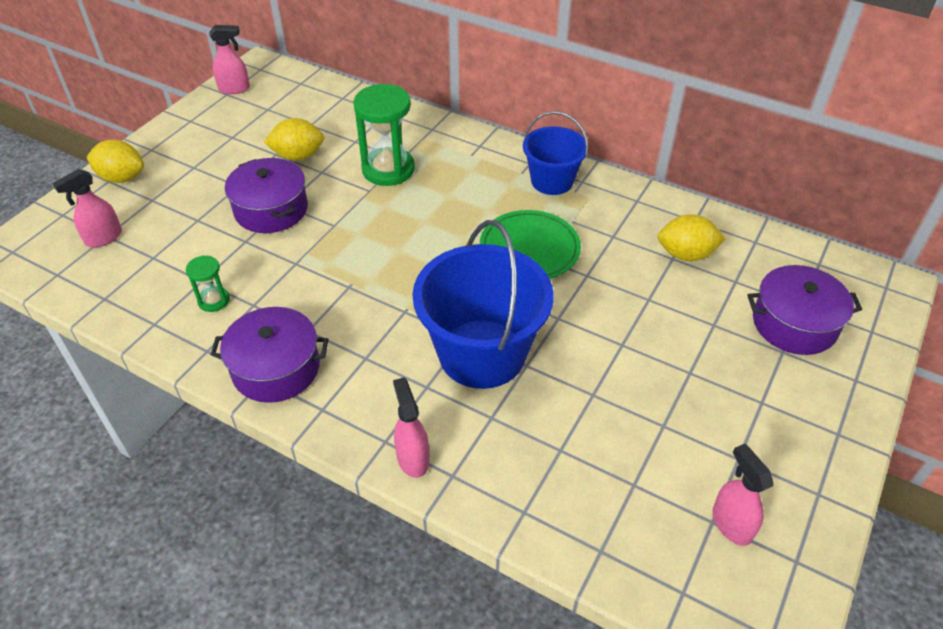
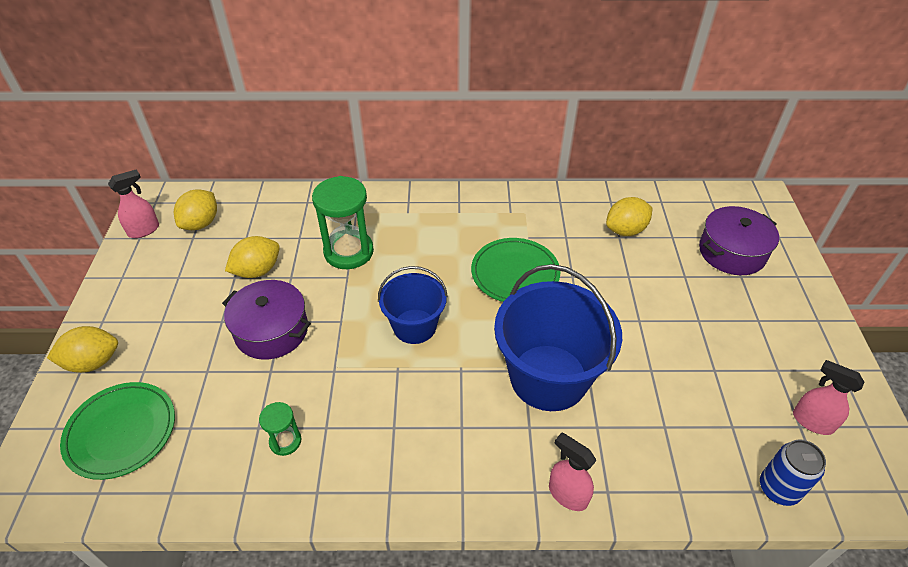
camera: 30 degrees left, 0 degrees up
(103, 238) = (121, 432): pink spray bottle -> green plate
(276, 368) = (393, 476): purple pot -> none
(283, 99) = (201, 223): none -> yellow lemon
(552, 181) = (487, 210): blue bucket -> blue bucket (414, 326)
(631, 563) = (778, 489): none -> blue can

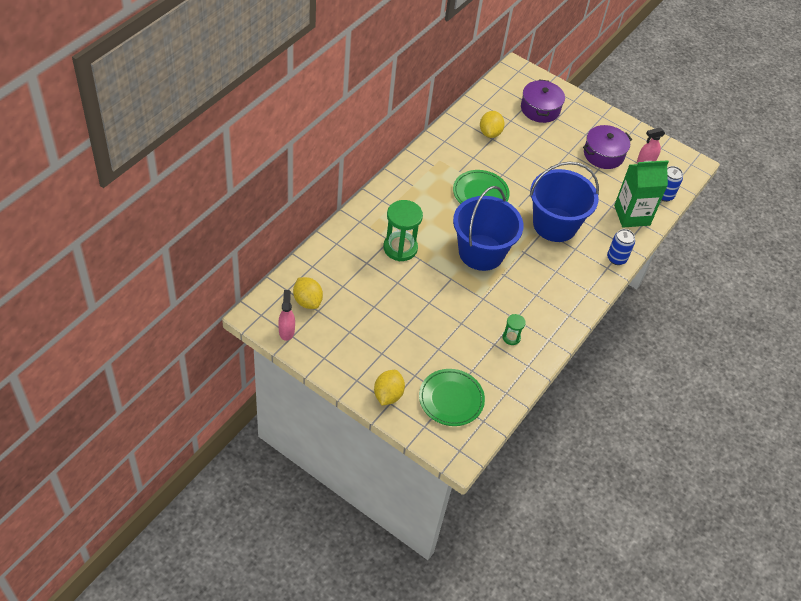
camera: 60 degrees left, 5 degrees up
(257, 271) = (378, 294): yellow lemon -> none
(271, 331) = (432, 309): purple pot -> purple pot (603, 154)
(414, 326) = (481, 252): blue bucket -> blue bucket, size x1.69
(567, 494) = (616, 258): pink spray bottle -> blue can
(680, 465) = (632, 215): none -> green carton

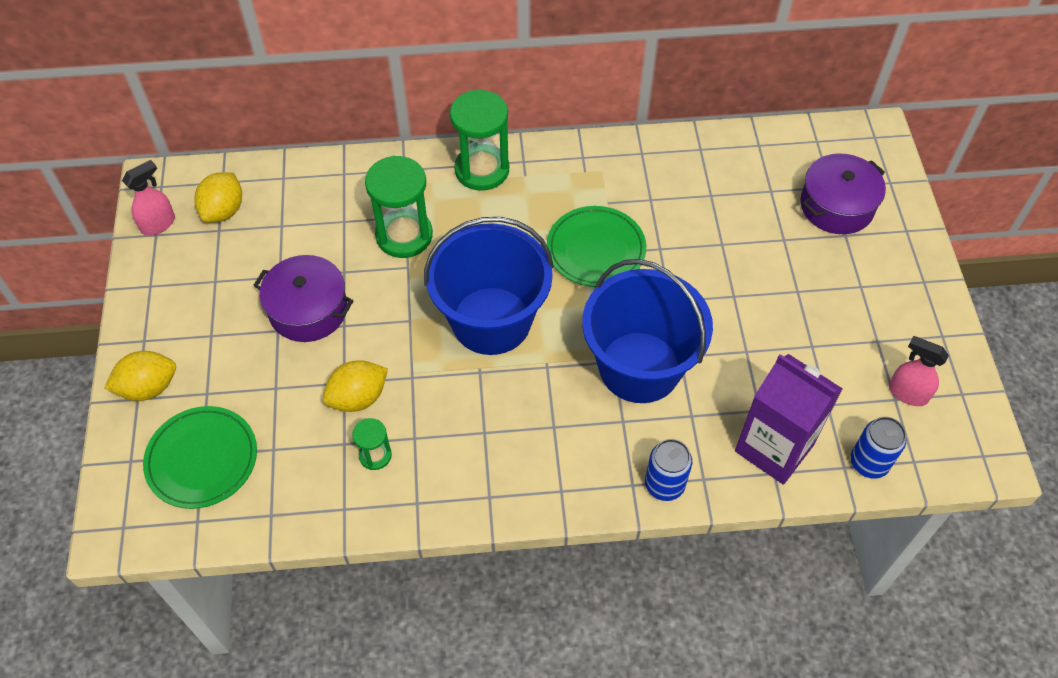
camera: 55 degrees right, 5 degrees up
(392, 196) = (482, 170): none -> green hourglass
(490, 133) = (718, 186): yellow lemon -> yellow lemon (358, 398)
(603, 154) = (850, 333): purple pot -> purple pot (308, 310)
(632, 215) = (774, 448): green carton -> purple carton

